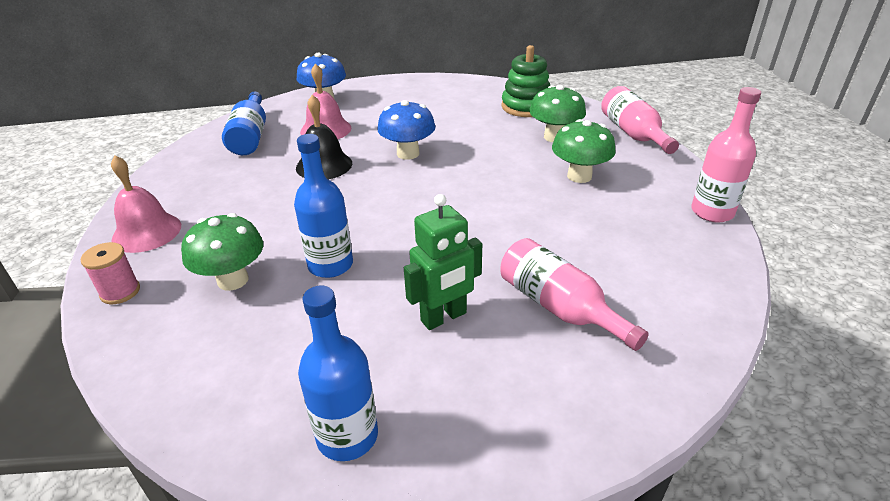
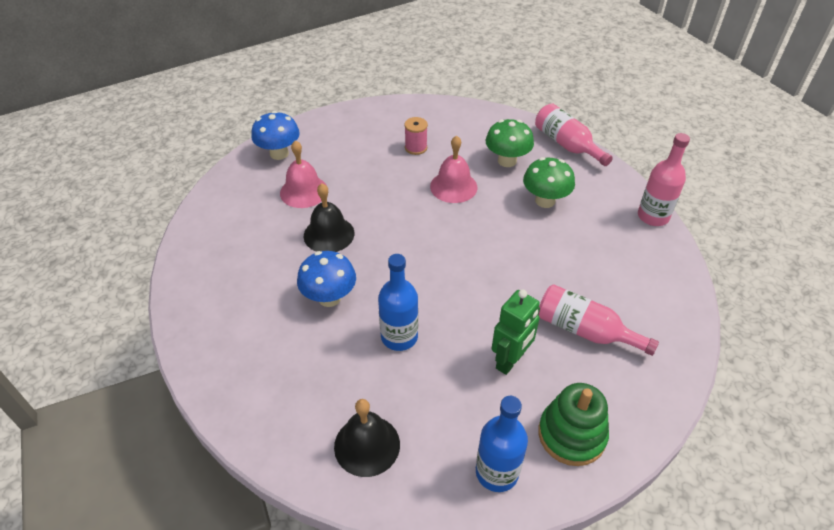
camera: 20 degrees left, 10 degrees up
(120, 292) = (242, 408): pink spool -> pink spool (416, 148)
(147, 232) = (219, 344): pink bell -> pink bell (453, 186)
(216, 361) = (367, 445): none -> black bell
(233, 280) = (330, 372): green mushroom -> none
(250, 136) = (236, 214): blue bottle -> none
(408, 154) = (395, 205): blue mushroom -> blue mushroom (329, 298)
(526, 106) = (467, 128): green stacking toy -> green stacking toy (571, 435)

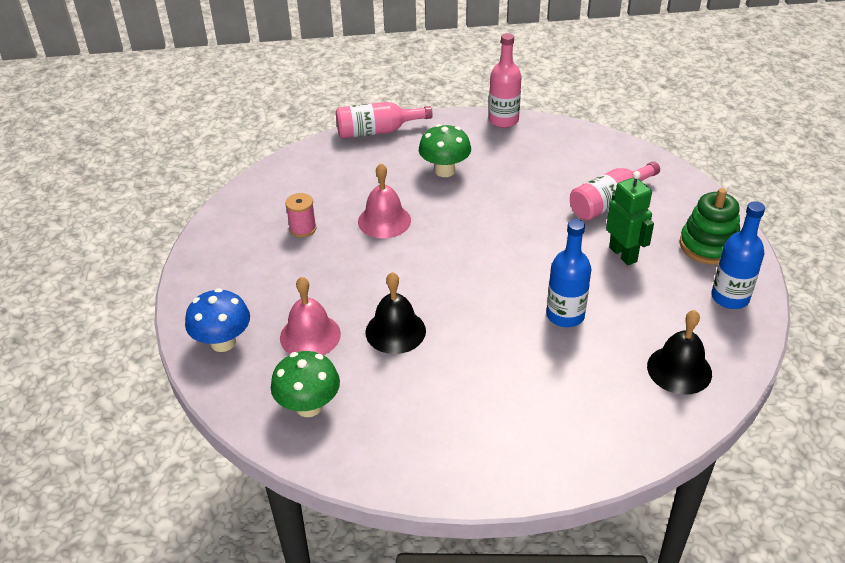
camera: 65 degrees left, 5 degrees down
(329, 298) = (489, 353): blue mushroom -> none
(507, 161) = (372, 175): green mushroom -> green mushroom (309, 406)

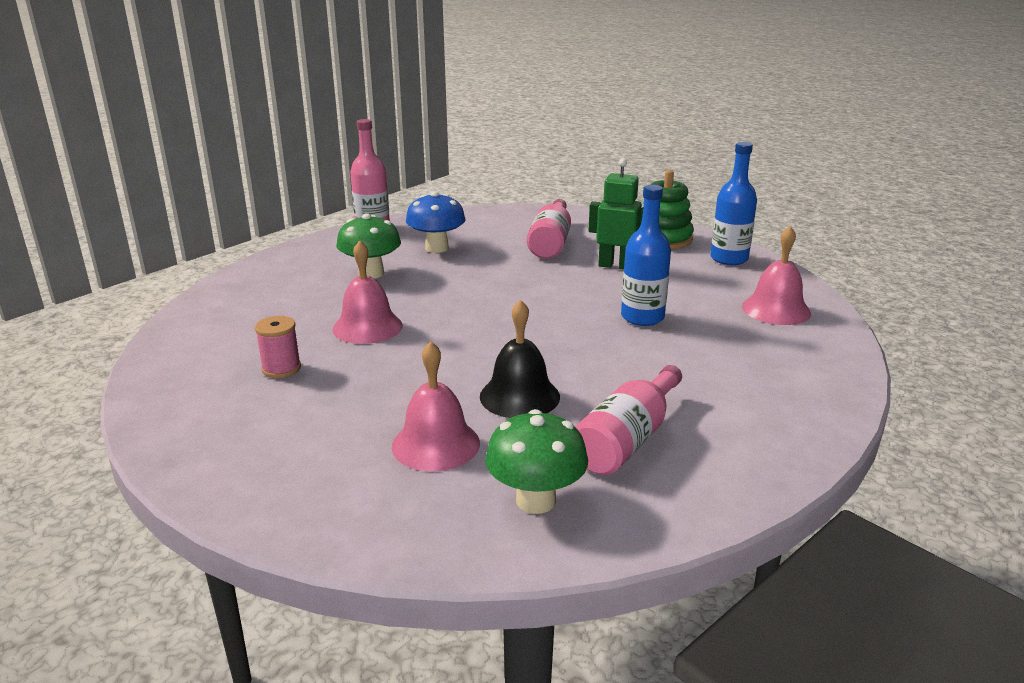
camera: 45 degrees left, 15 degrees down
(223, 342) = (336, 505): blue mushroom -> blue mushroom (437, 248)
(377, 131) = (251, 272): pink bottle -> pink bottle (627, 439)
(679, 369) = (776, 309): black bell -> pink bell

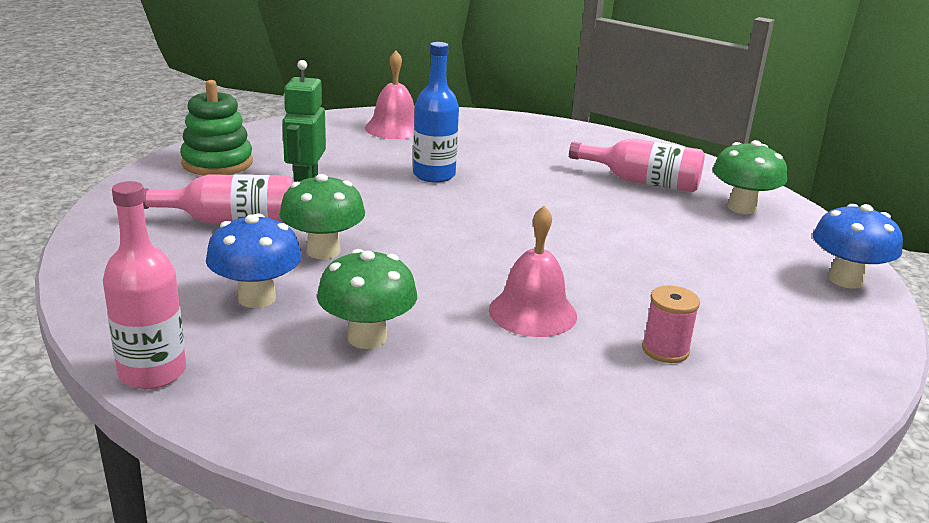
camera: 105 degrees left, 0 degrees up
(321, 516) = (845, 280): none -> blue mushroom
(436, 444) = (715, 247): pink bell -> none
(494, 267) = (323, 251): none -> green mushroom
(519, 396) = (615, 220): black bell -> none
(729, 259) = (276, 138): blue bottle -> none

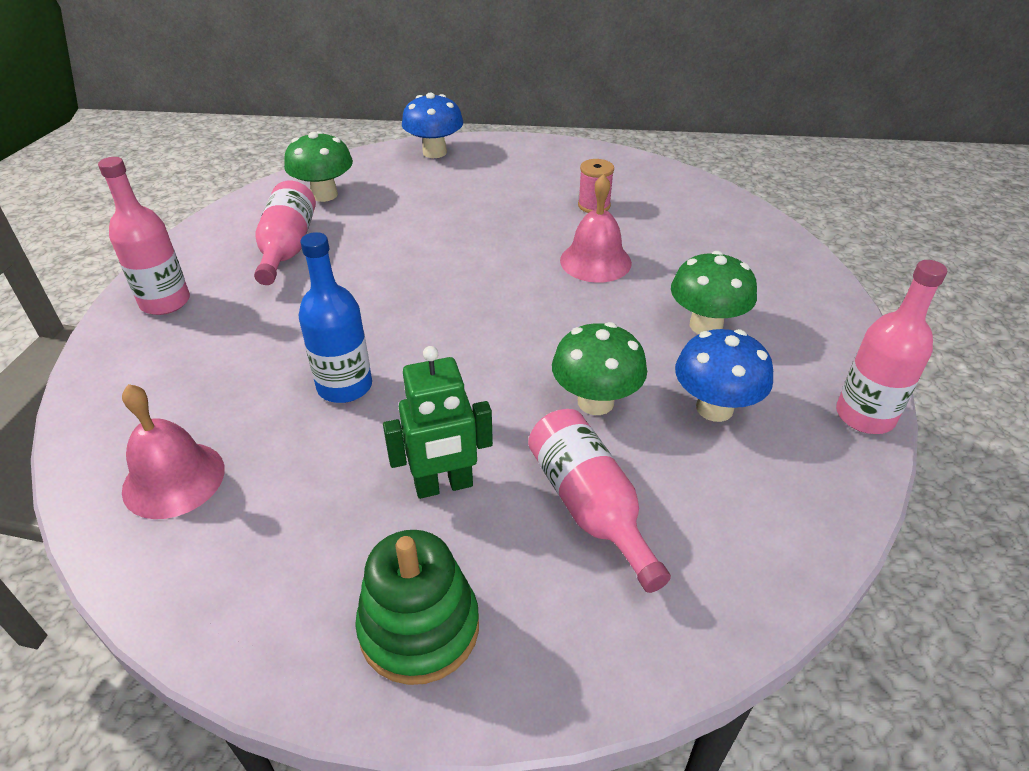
camera: 110 degrees left, 15 degrees up
(583, 139) = (165, 302): none -> pink bottle

